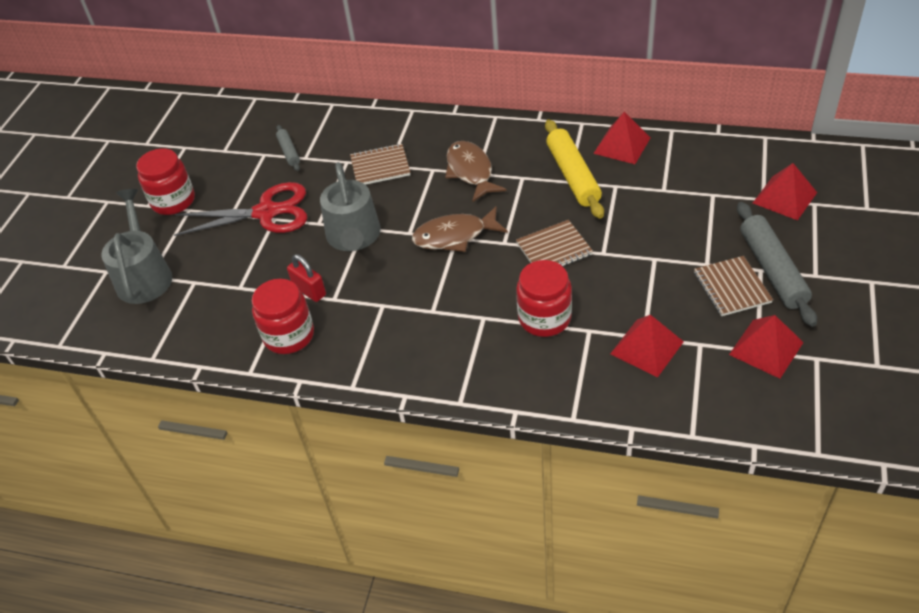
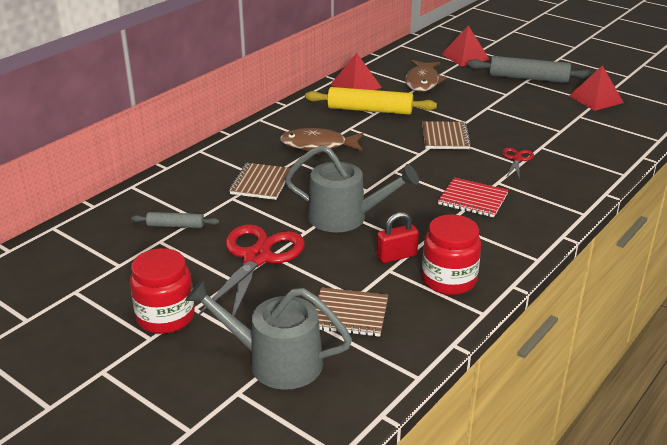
camera: 70 degrees left, 15 degrees down
(436, 309) = (473, 199): none -> red notebook
(454, 236) = (391, 171): brown fish -> brown fish (422, 82)
(544, 318) = (516, 159): red jar -> red scissors
(647, 347) = (571, 132): red pyramid -> none
(731, 287) = (535, 93): brown notebook -> brown notebook (349, 314)

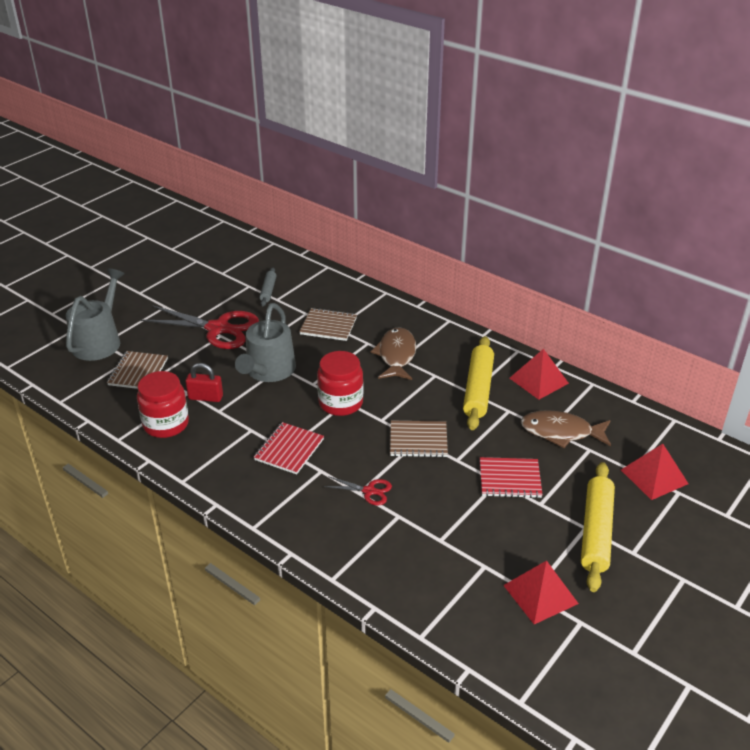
camera: 90 degrees right, 5 degrees up
(165, 317) = (159, 296): red jar -> red jar (340, 403)
(396, 256) = (205, 397): red padlock -> red padlock turned 60 degrees counterclockwise
(483, 103) = (509, 479): none -> red notebook
(528, 78) = (596, 532): grey rolling pin -> yellow rolling pin

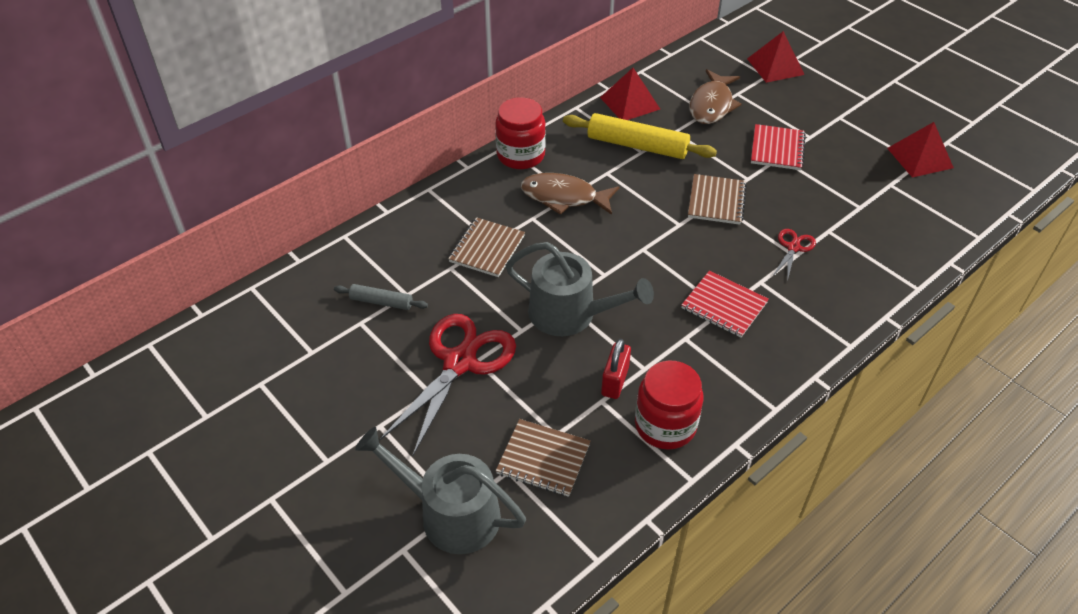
camera: 80 degrees left, 10 degrees up
(340, 403) = (645, 254): red jar -> red jar (521, 155)
(596, 532) = (844, 112): yellow rolling pin -> none

